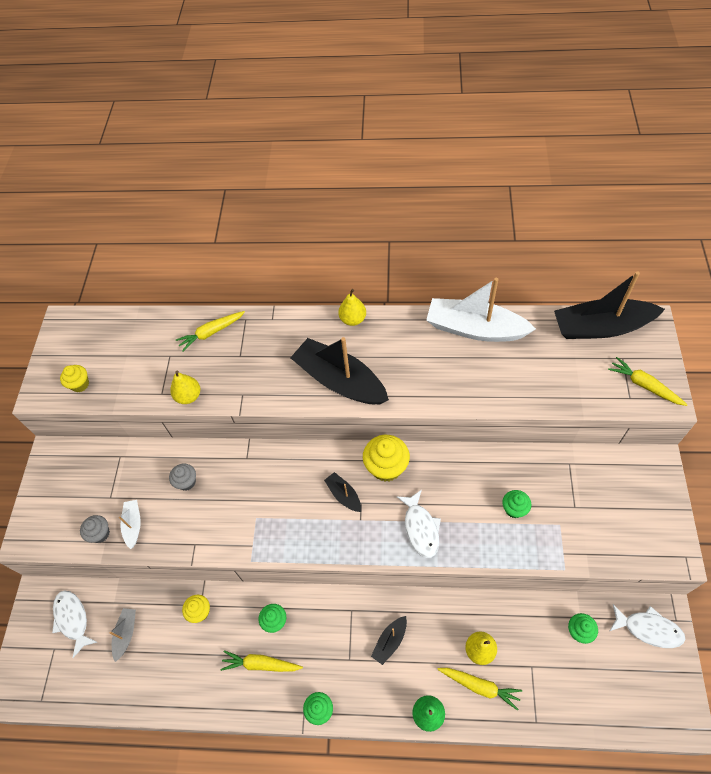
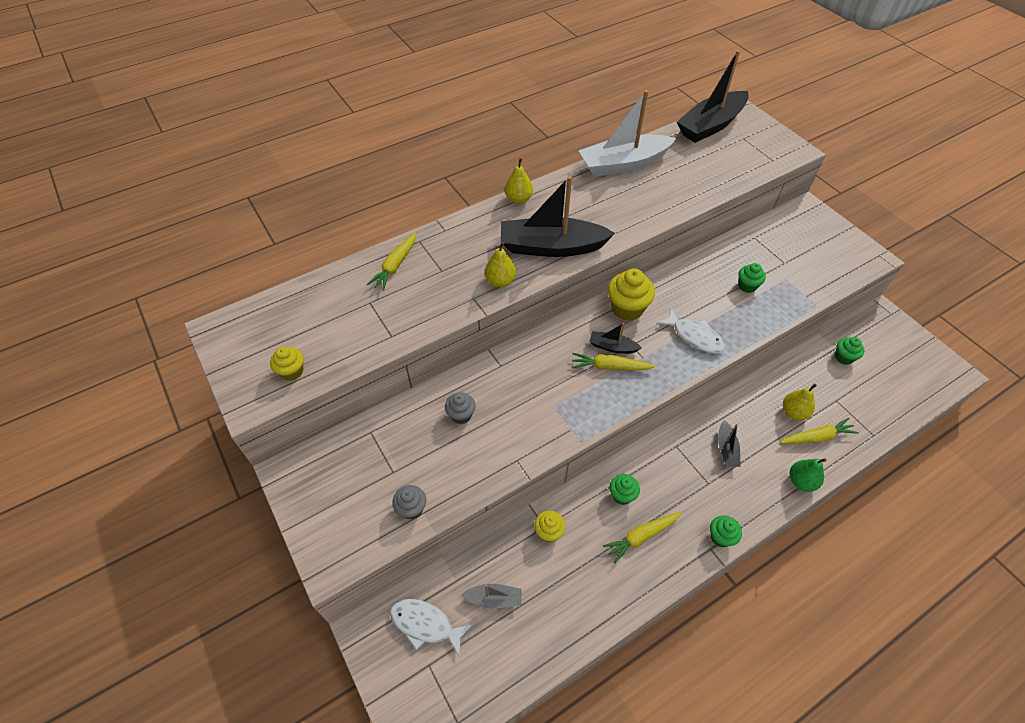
camera: 40 degrees left, 5 degrees down
(126, 634) = (494, 599): grey boat -> grey boat turned 120 degrees clockwise
(133, 525) = (440, 480): white boat -> none
(188, 396) = (422, 324): yellow pear -> yellow pear (500, 281)
(644, 385) = (774, 148): yellow carrot -> yellow carrot (610, 367)
(648, 629) = (882, 329): white fish -> none

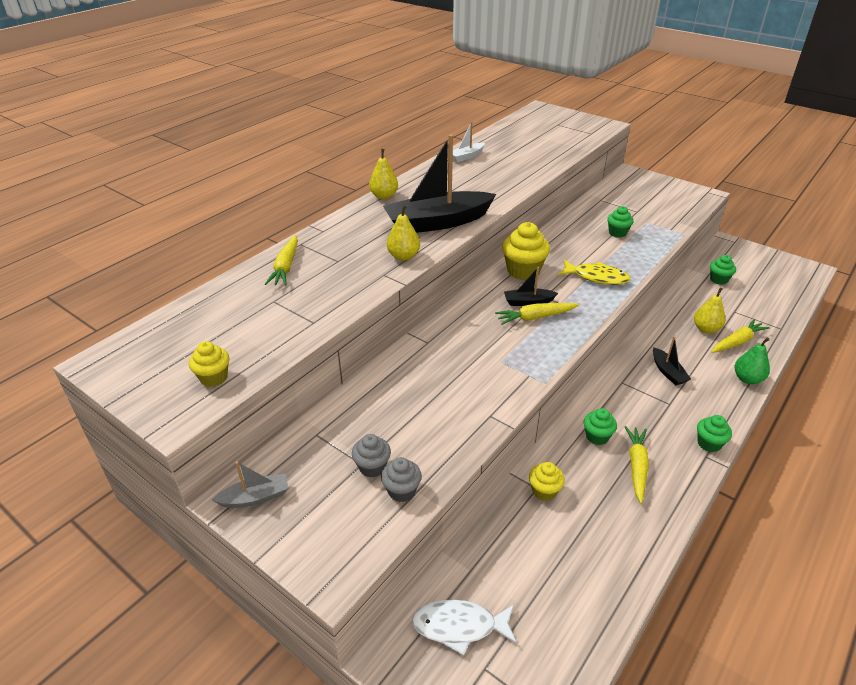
camera: 20 degrees left, 15 degrees down
(461, 415) = (410, 393): grey cupcake -> grey cupcake (372, 467)
(494, 599) = (522, 573): grey boat -> grey boat (255, 497)
(623, 164) = (466, 156): white boat -> white boat, size x0.46
(641, 536) = (636, 466): yellow carrot -> yellow carrot turned 150 degrees clockwise
(694, 336) = (597, 277): white fish -> yellow fish
(710, 125) = (525, 121): black boat -> none

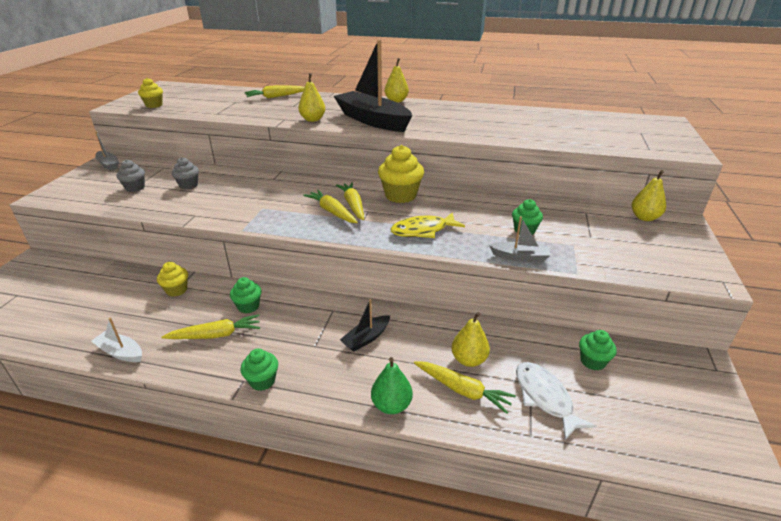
camera: 65 degrees right, 5 degrees down
(402, 491) = (113, 200): grey cupcake -> grey cupcake (188, 185)
(459, 626) = (51, 278): white fish -> white fish (545, 398)
(466, 156) = (502, 111): white boat -> white boat (120, 352)
(528, 302) = (353, 205): black boat -> yellow carrot
(597, 277) = (423, 230): yellow fish -> yellow fish turned 75 degrees clockwise
(620, 183) = (644, 217): none -> yellow pear
(656, 247) = (520, 257): none -> grey boat

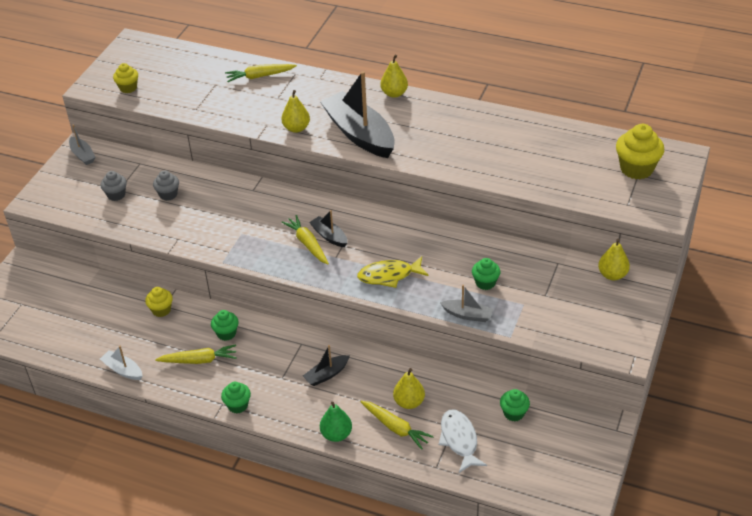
camera: 10 degrees right, 10 degrees up
(353, 205) = (329, 236): yellow carrot -> black boat
(400, 195) = (379, 225): yellow cupcake -> yellow cupcake (636, 169)

